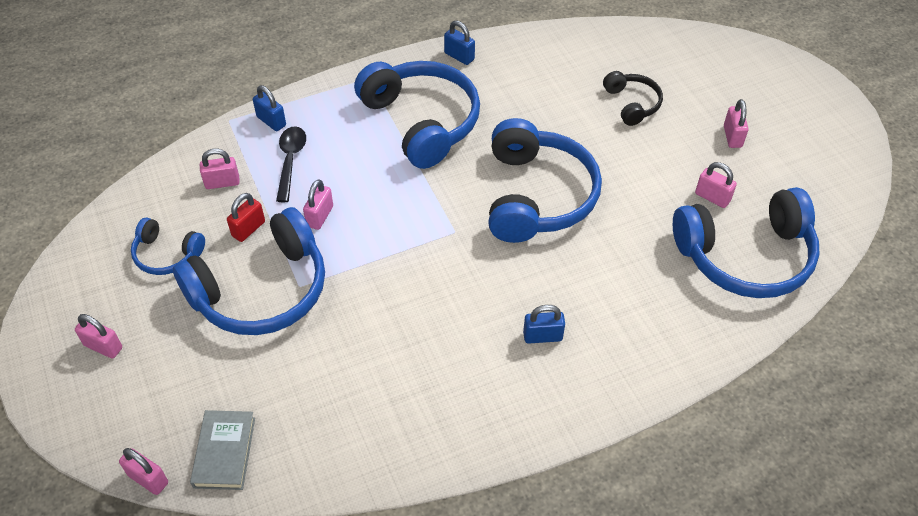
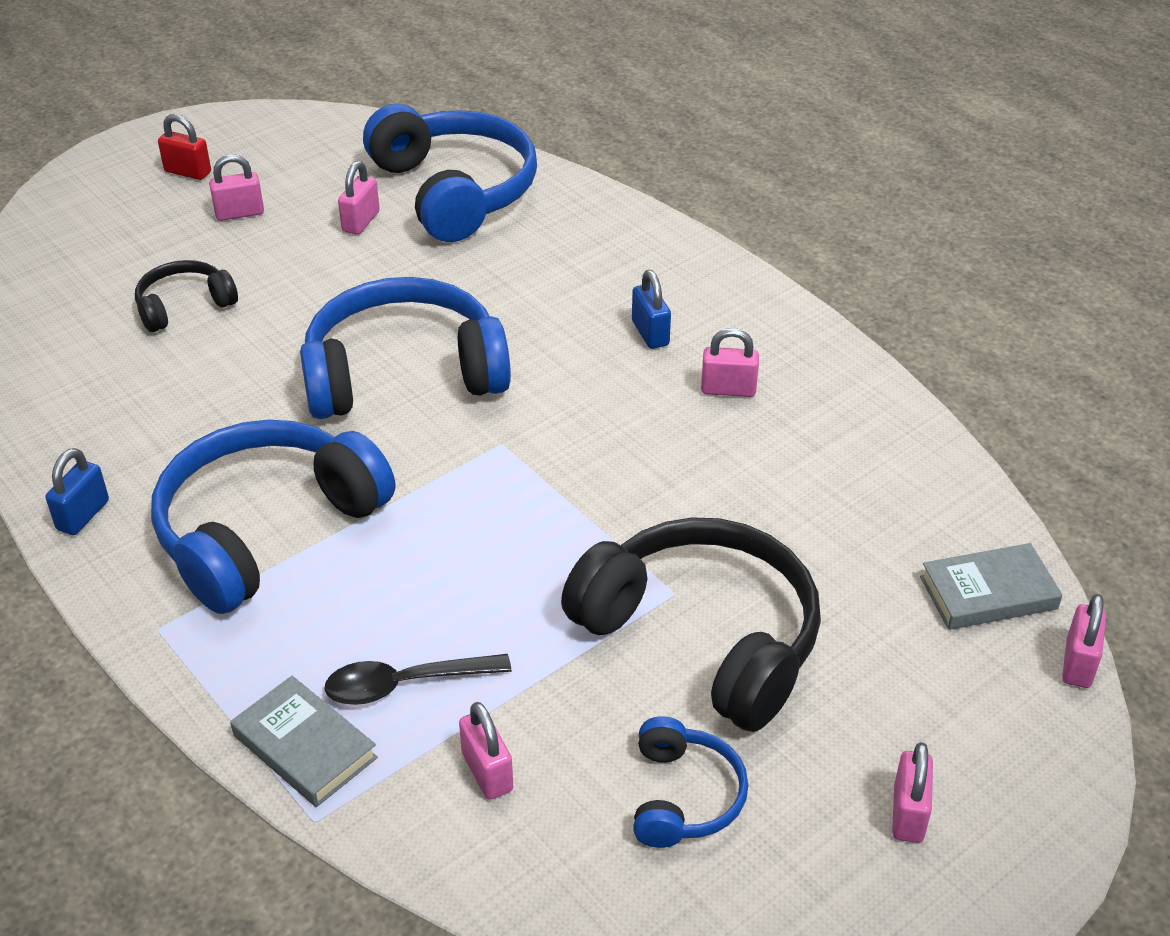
camera: 105 degrees left, 10 degrees down
(248, 229) = (584, 695): red padlock -> red padlock (188, 172)
(261, 290) = (702, 637): blue headphones -> black headphones
(271, 121) = (305, 746): blue padlock -> grey book
(320, 216) = (523, 607): pink padlock -> pink padlock (728, 389)

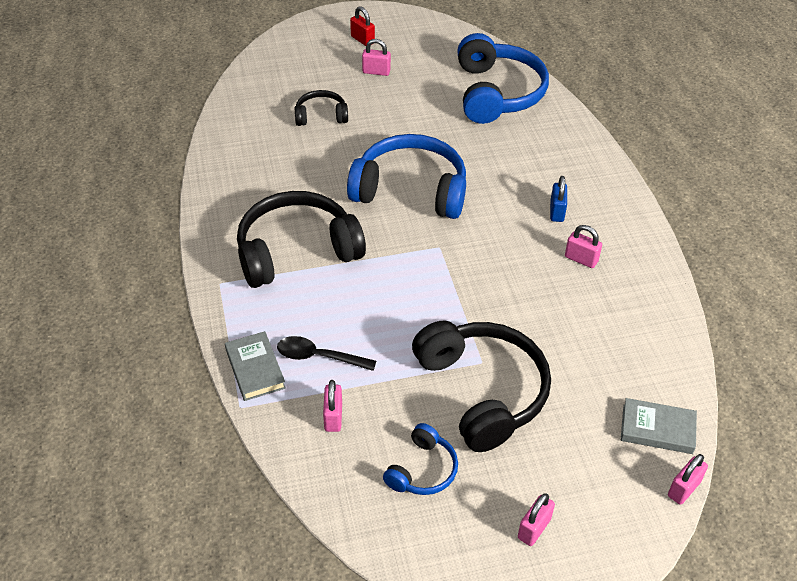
camera: 25 degrees right, 5 degrees up
(83, 515) = (216, 212): blue padlock -> none
(266, 529) = (296, 251): blue headphones -> black headphones
(361, 222) = (436, 96): pink padlock -> none

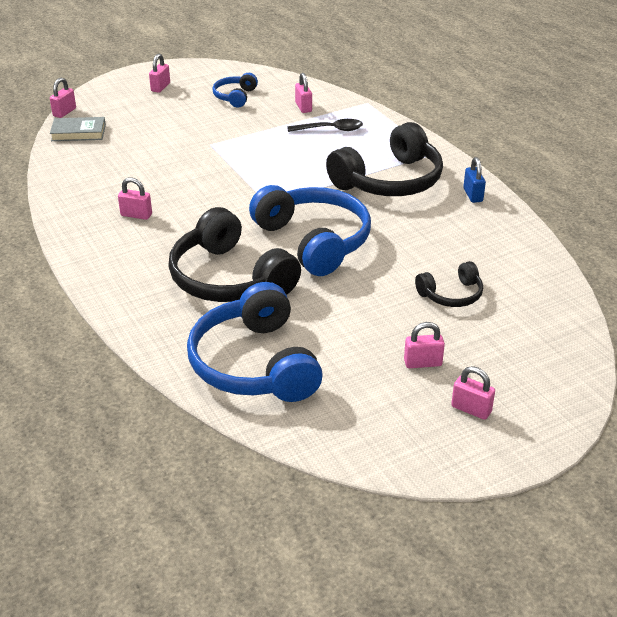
camera: 165 degrees right, 10 degrees down
(255, 369) = (371, 118): grey book -> none
(362, 40) = (471, 409): red padlock -> pink padlock
(410, 190) = (314, 241): blue headphones -> blue headphones turned 120 degrees counterclockwise
(482, 391) = (205, 131): black headphones -> black headphones (229, 279)
(556, 212) = (162, 247): blue padlock -> blue padlock (473, 195)

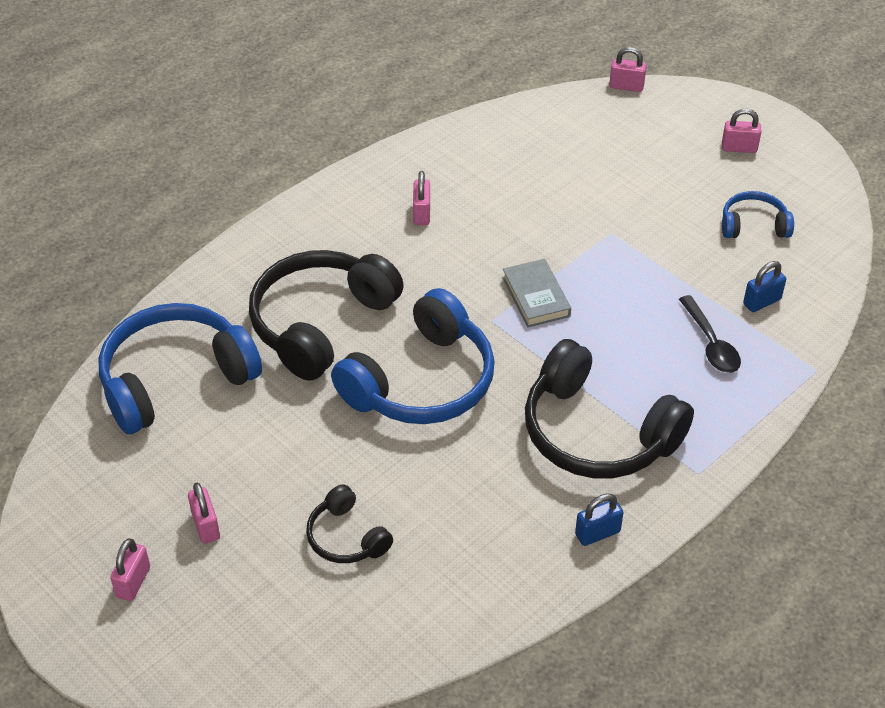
camera: 75 degrees right, 10 degrees up
(78, 133) = (583, 113): grey book -> grey book (536, 297)
(303, 107) = (762, 302): pink padlock -> blue padlock

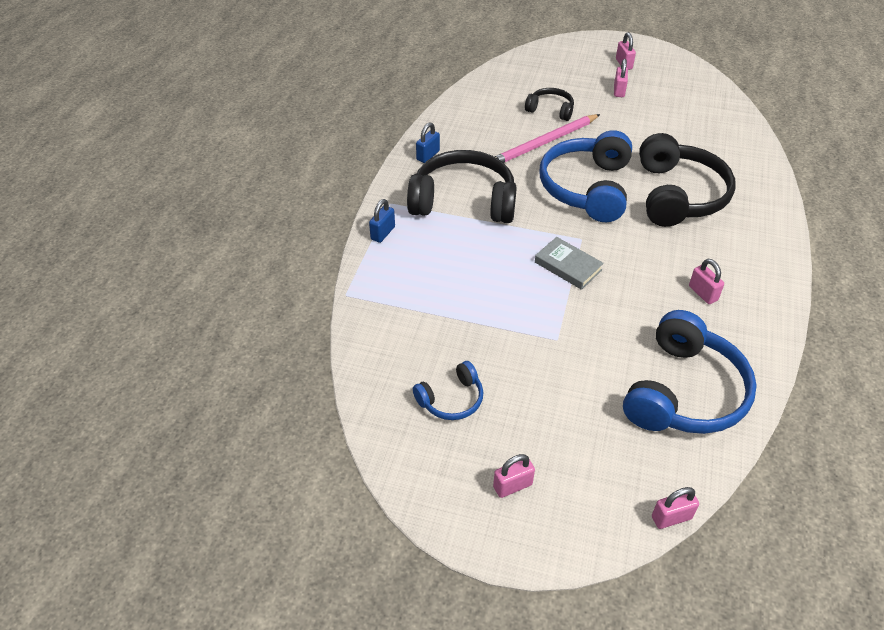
camera: 150 degrees right, 0 degrees up
(175, 379) = (715, 138): blue headphones -> blue headphones (684, 392)
(206, 526) = (619, 91): pink padlock -> pink padlock turned 60 degrees clockwise
(412, 478) = (544, 143): none -> pink pencil
(711, 344) = (428, 283): black spoon -> none
(762, 302) = (409, 331): blue padlock -> blue padlock (383, 233)

